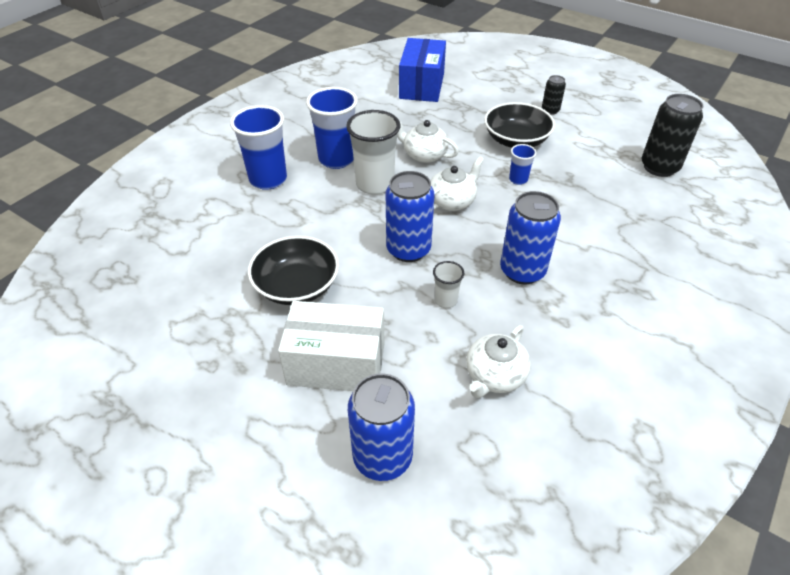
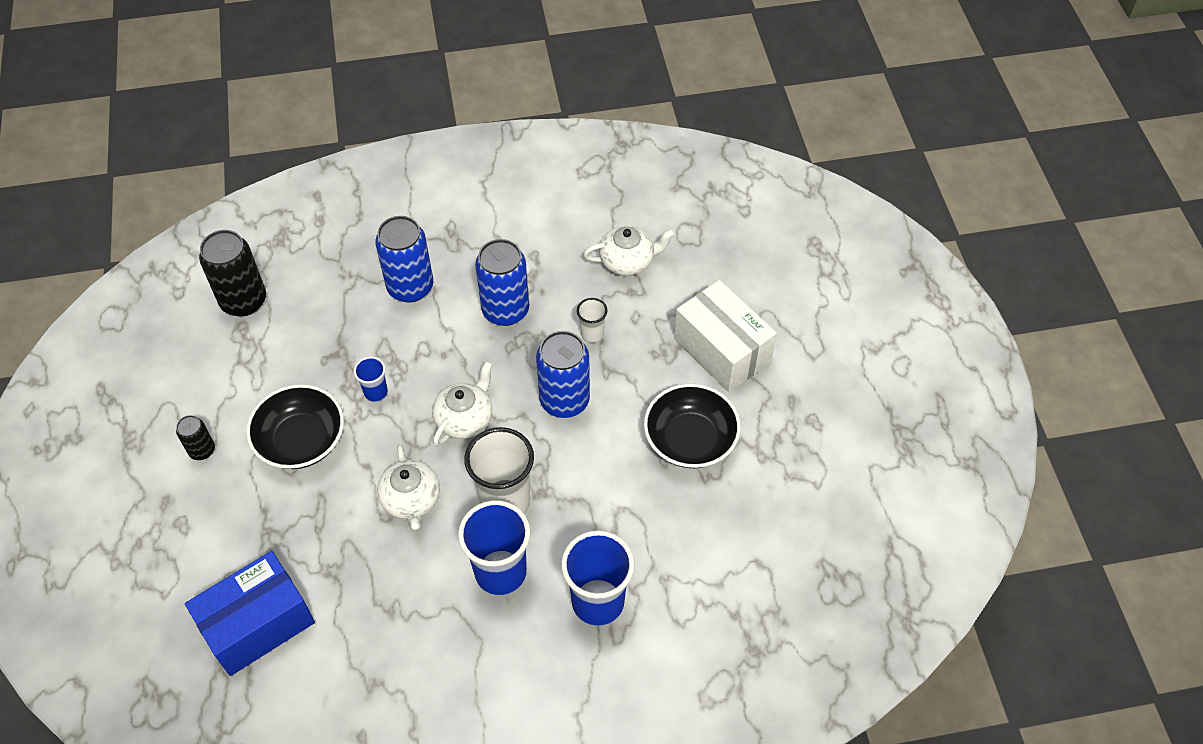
camera: 135 degrees left, 10 degrees up
(382, 457) = (750, 272): blue can -> blue can (410, 287)
(452, 201) = (465, 419): white teapot -> white teapot turned 120 degrees clockwise

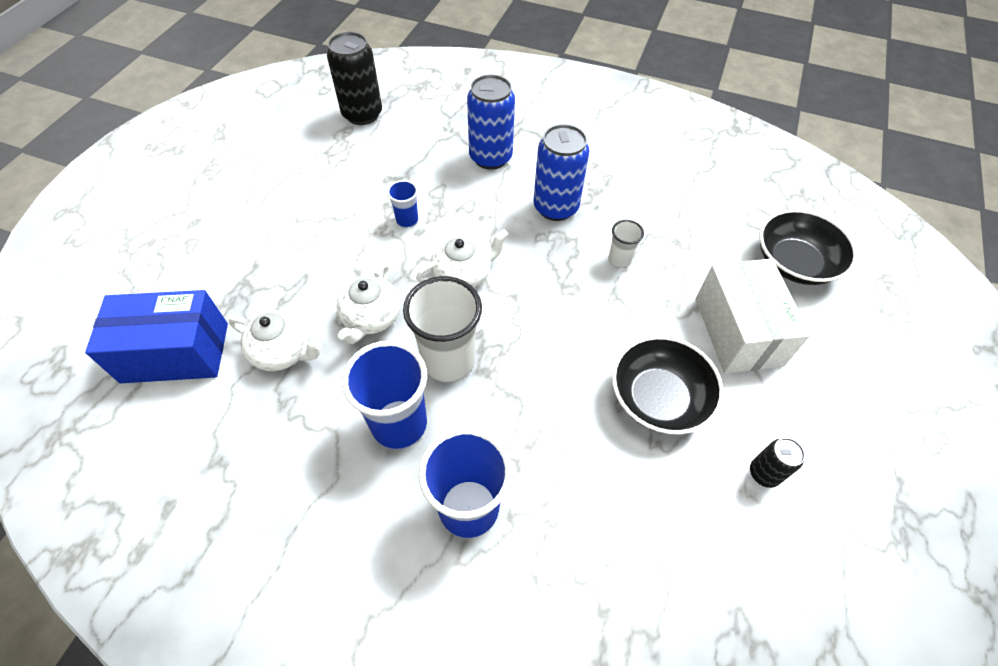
camera: 30 degrees right, 0 degrees up
(202, 450) = (250, 199): black can -> black can (764, 473)
(301, 440) = (324, 227): black bowl -> black bowl (794, 263)
(564, 400) = (559, 302): blue can -> none
(628, 261) = (688, 217): white teapot -> white teapot (283, 351)

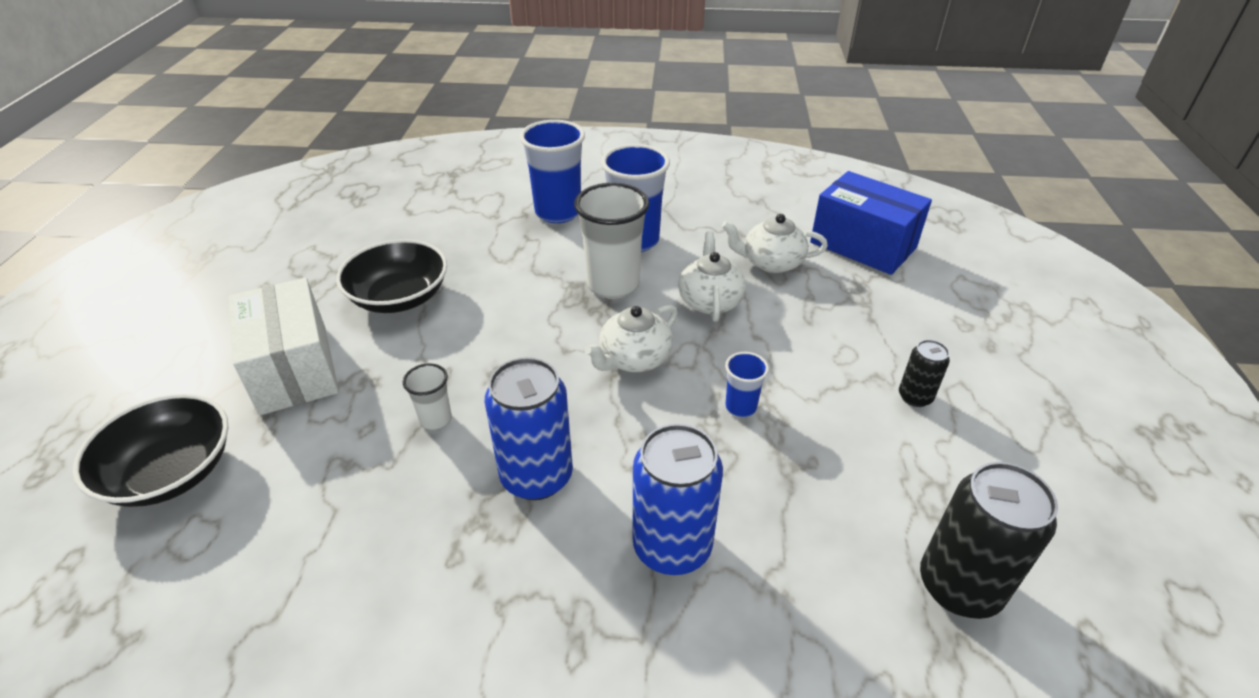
camera: 165 degrees right, 15 degrees down
(175, 352) = (863, 245): blue box -> blue box turned 60 degrees clockwise
(764, 473) = (310, 268): black can -> black can (915, 397)

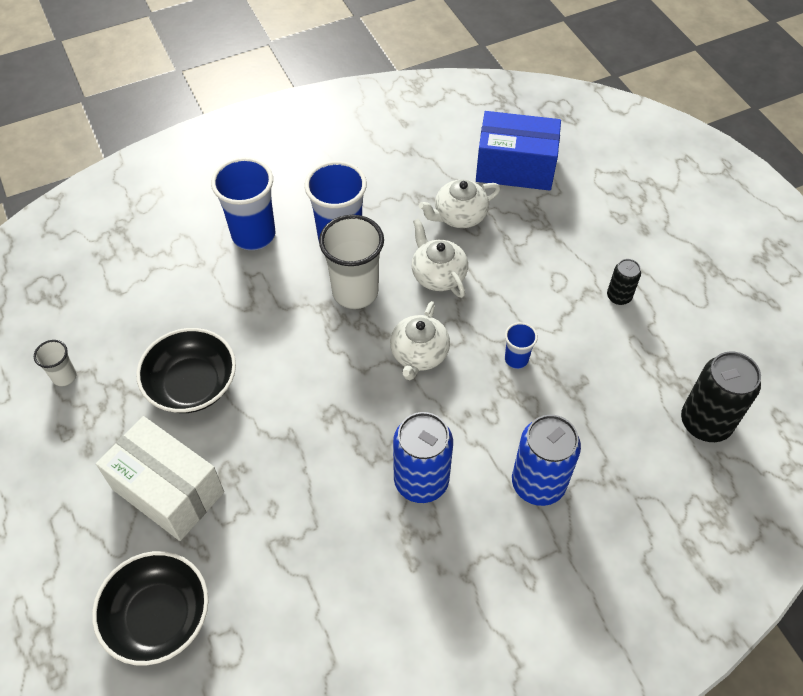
camera: 30 degrees left, 15 degrees up
(435, 419) = (316, 475): white cup -> white cup (64, 377)

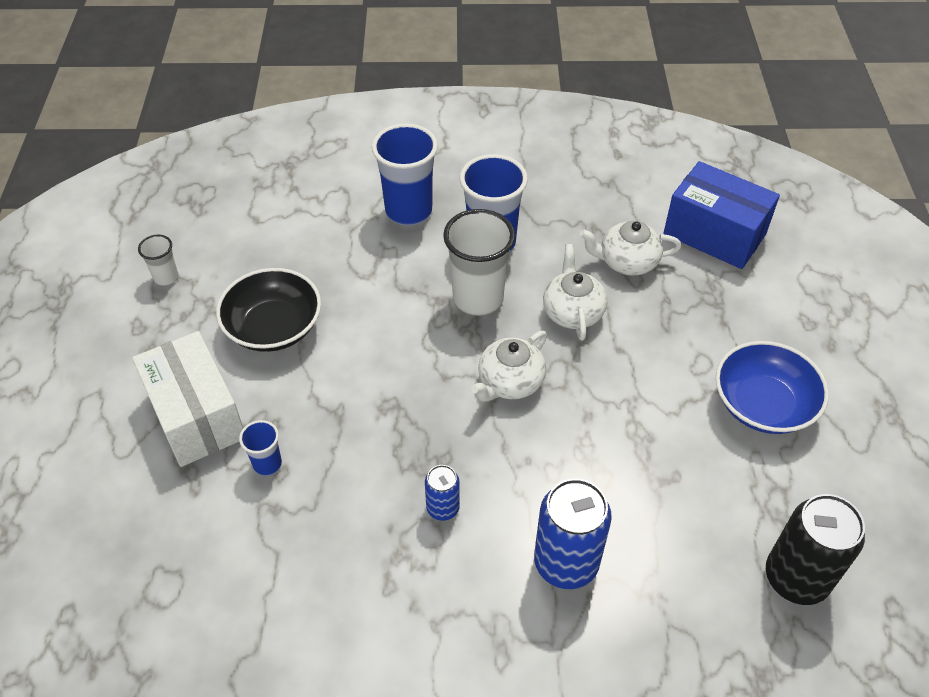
camera: 25 degrees right, 5 degrees down
(158, 617) = (121, 529): black bowl -> none
(421, 481) = (443, 508): blue can -> blue can, size x0.53
(516, 359) = (611, 426): blue cup -> blue cup (267, 464)
(619, 296) = (763, 404): black can -> blue bowl

